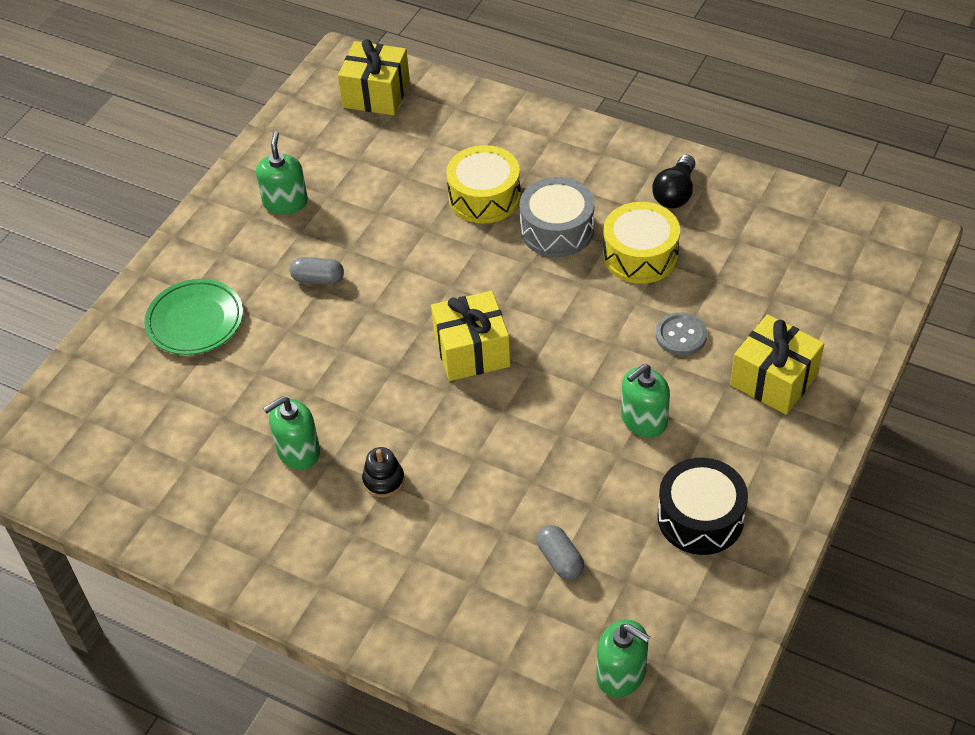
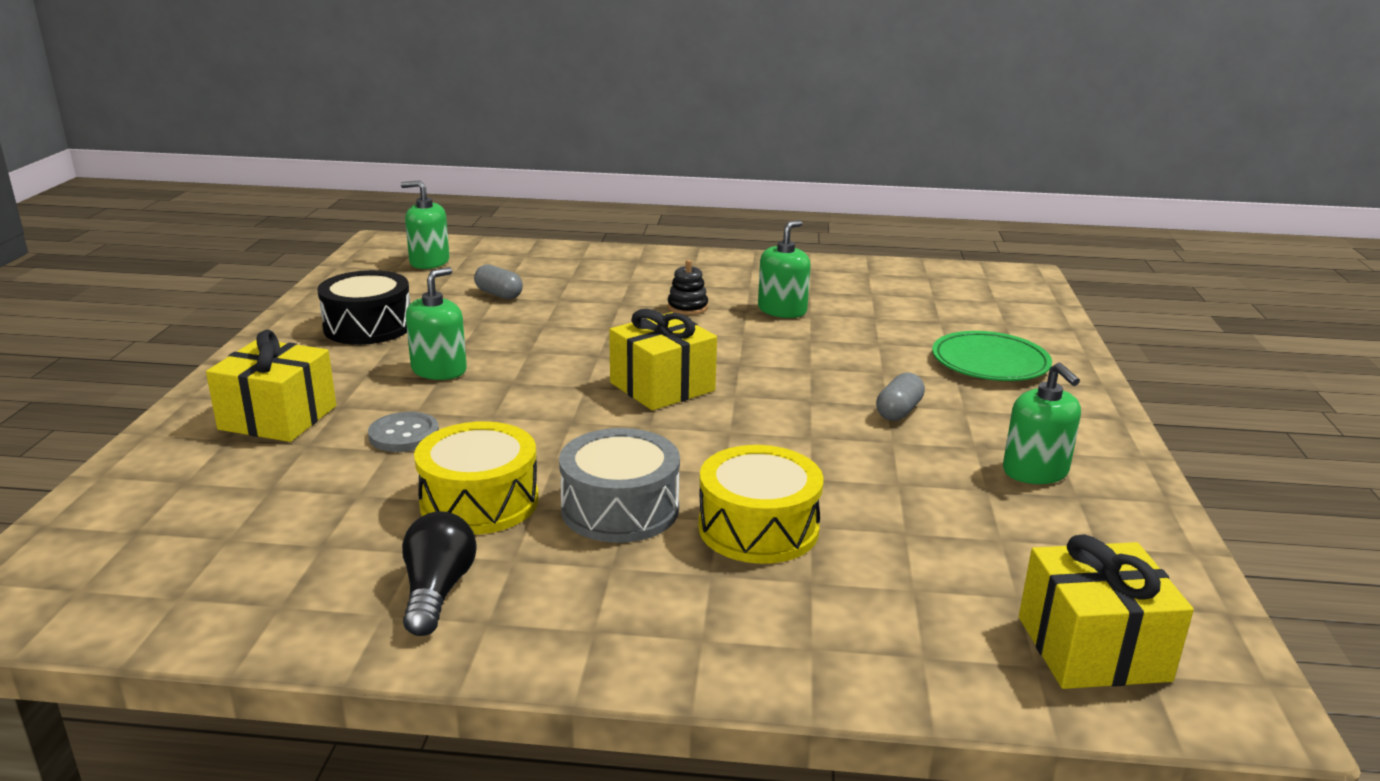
camera: 155 degrees right, 25 degrees down
(318, 279) = (898, 411): grey capsule -> grey capsule turned 45 degrees counterclockwise

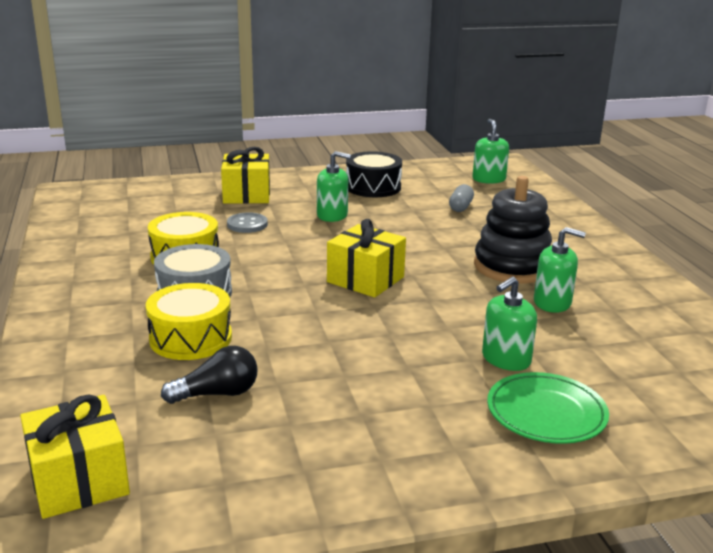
camera: 70 degrees right, 0 degrees up
(437, 591) = (96, 265): black light bulb -> black light bulb (217, 394)
(687, 307) = (512, 267): black stacking toy -> black stacking toy, size x2.28
(898, 411) = (400, 373): grey capsule -> none
(1035, 471) = (335, 447): green soap dispenser -> green soap dispenser (506, 359)

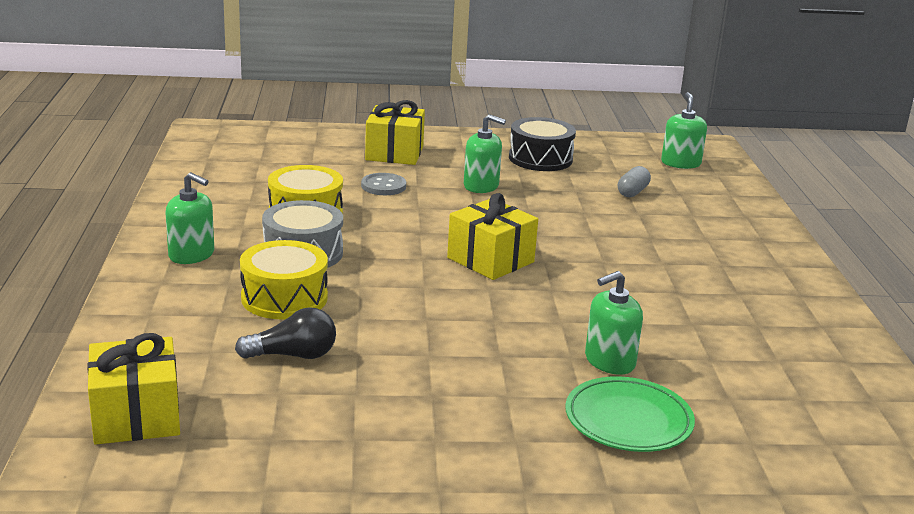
camera: 10 degrees right, 0 degrees up
(512, 267) = (662, 265): black stacking toy -> none
(552, 303) = (690, 309): green soap dispenser -> green soap dispenser (191, 255)

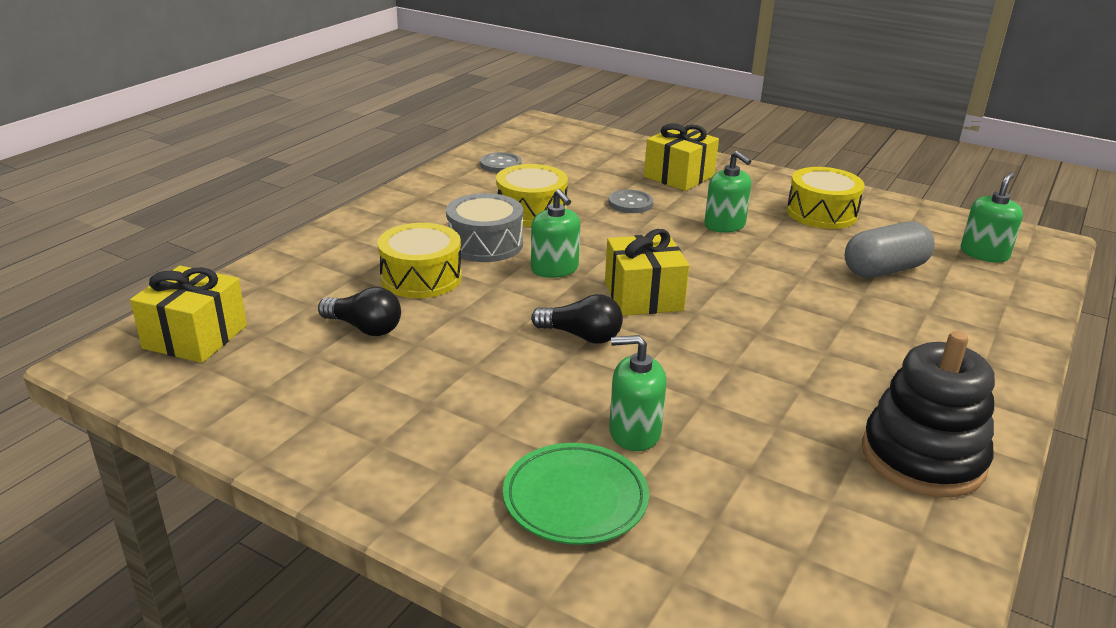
camera: 35 degrees right, 5 degrees up
(191, 255) = (398, 222): green soap dispenser -> green soap dispenser (554, 269)
(219, 178) = (500, 164): none -> grey button
(483, 305) = (581, 336): none -> black light bulb
(540, 159) = (821, 213): black drum -> yellow drum
(632, 192) = (884, 270): grey capsule -> grey capsule, size x1.76
(796, 313) = (922, 457): none -> black stacking toy

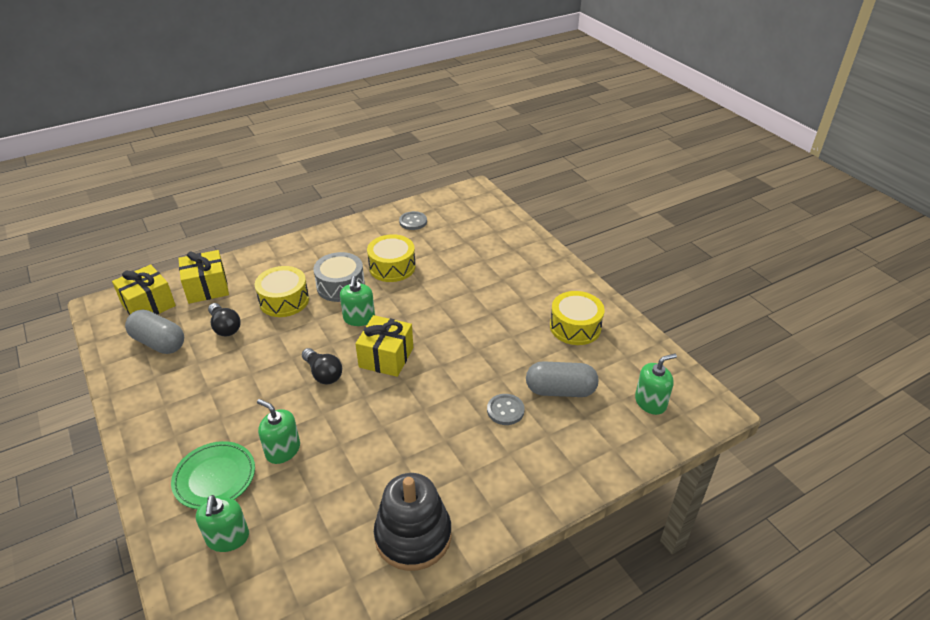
camera: 30 degrees right, 10 degrees up
(272, 375) = (159, 343): none -> grey capsule
(630, 203) = (457, 279): grey button -> grey button (505, 410)
(679, 176) = (514, 264): yellow gift -> yellow gift (207, 288)
(725, 225) = (497, 316): green soap dispenser -> green soap dispenser (228, 538)

